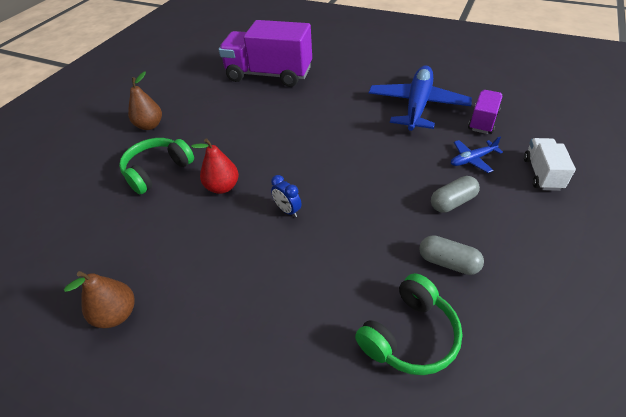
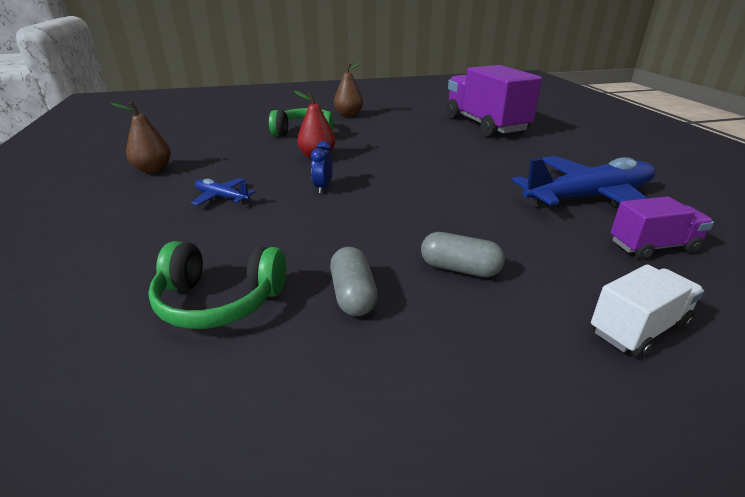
camera: 50 degrees right, 15 degrees down
(472, 159) = (561, 260): blue plane -> blue plane (222, 197)

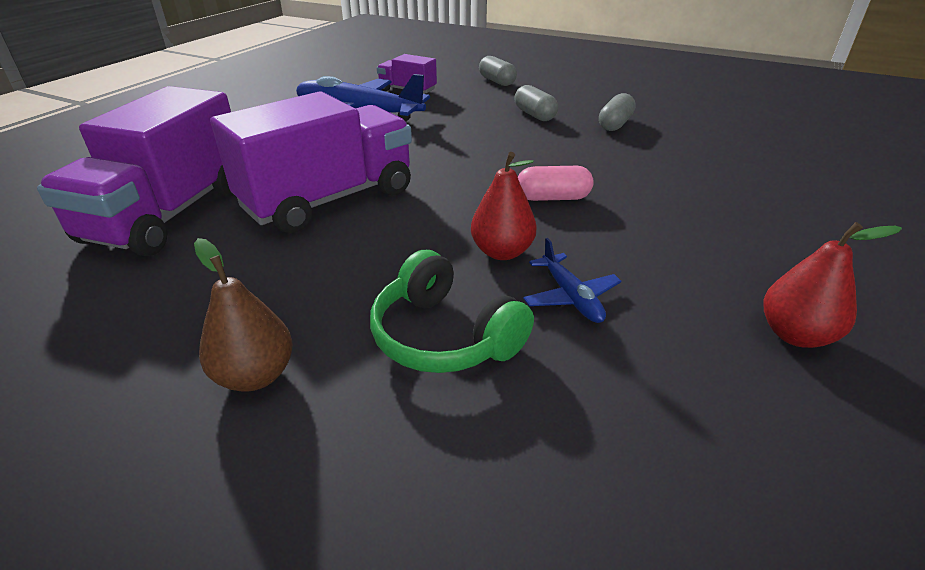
camera: 140 degrees left, 5 degrees up
(153, 169) = (795, 335): brown pear -> red pear
(219, 301) = (703, 145): green headphones -> none
(222, 197) = (681, 228): blue plane -> blue plane (570, 297)
(323, 188) = (552, 198): blue clock -> pink capsule
(441, 148) = (329, 199): none -> purple truck
(638, 329) = (497, 81): white truck -> grey capsule

